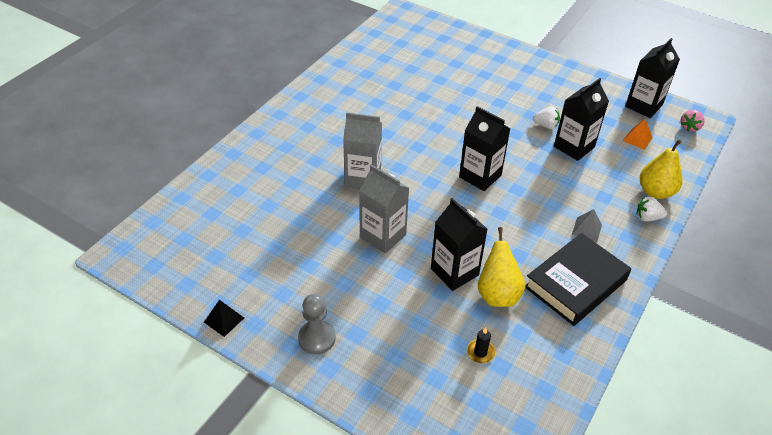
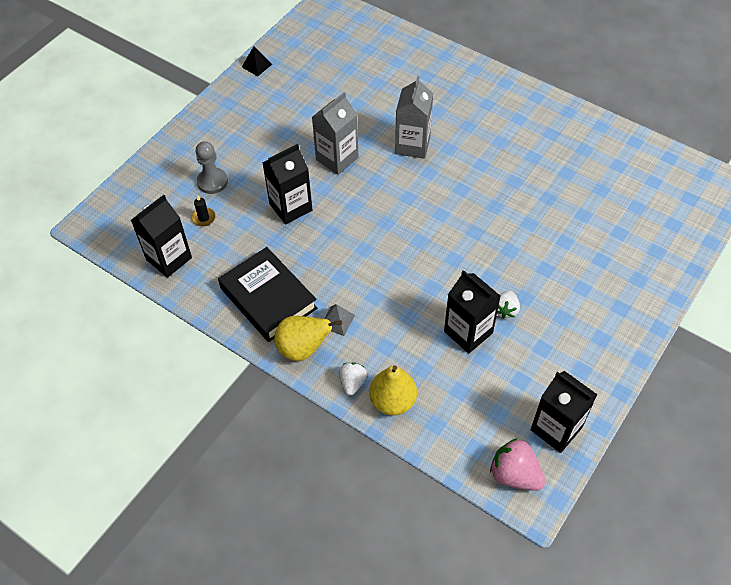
camera: 95 degrees right, 10 degrees up
(317, 338) = (232, 117): grey pawn -> grey pawn (212, 182)
(480, 176) = (417, 238): black carton -> black carton (169, 259)
(497, 294) = (262, 236): yellow pear -> yellow pear (303, 349)
(637, 139) = (487, 404): orange pyramid -> none
(689, 127) = (515, 474): pink strawberry -> pink strawberry, size x1.59

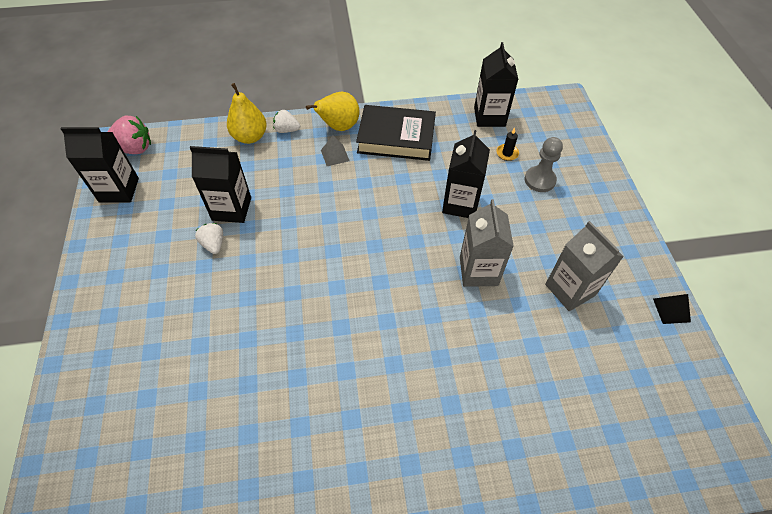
camera: 135 degrees right, 0 degrees up
(352, 382) = (286, 130): white strawberry -> white strawberry turned 135 degrees clockwise
(412, 145) = (431, 339): grey carton -> grey carton (570, 290)

